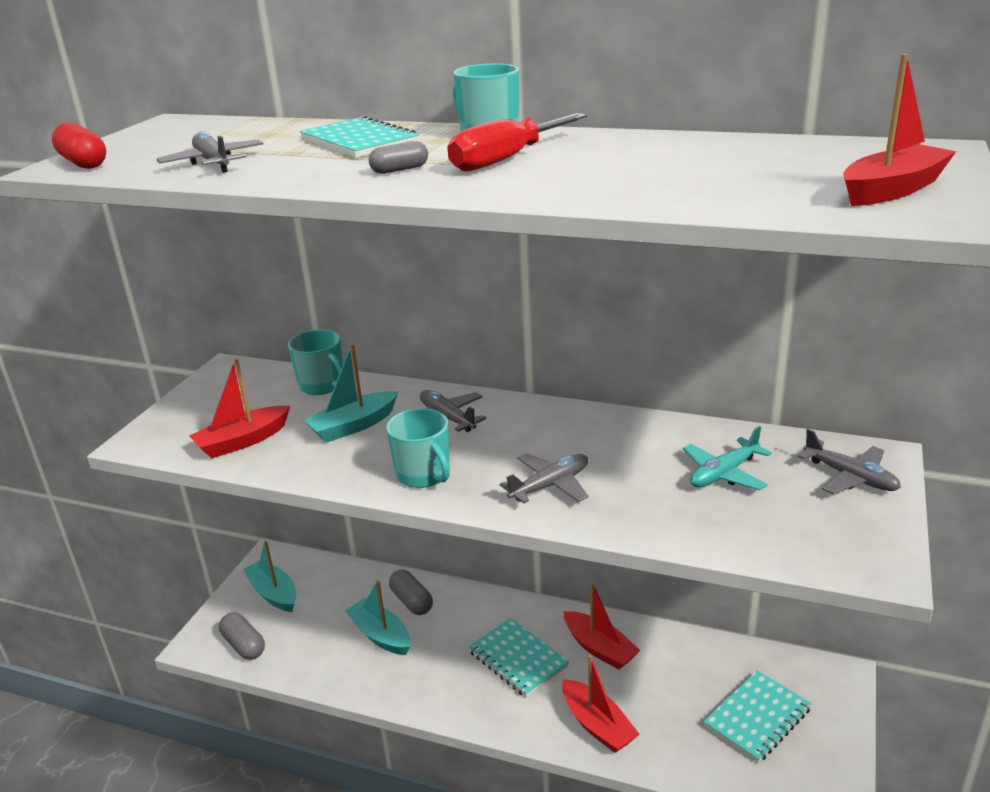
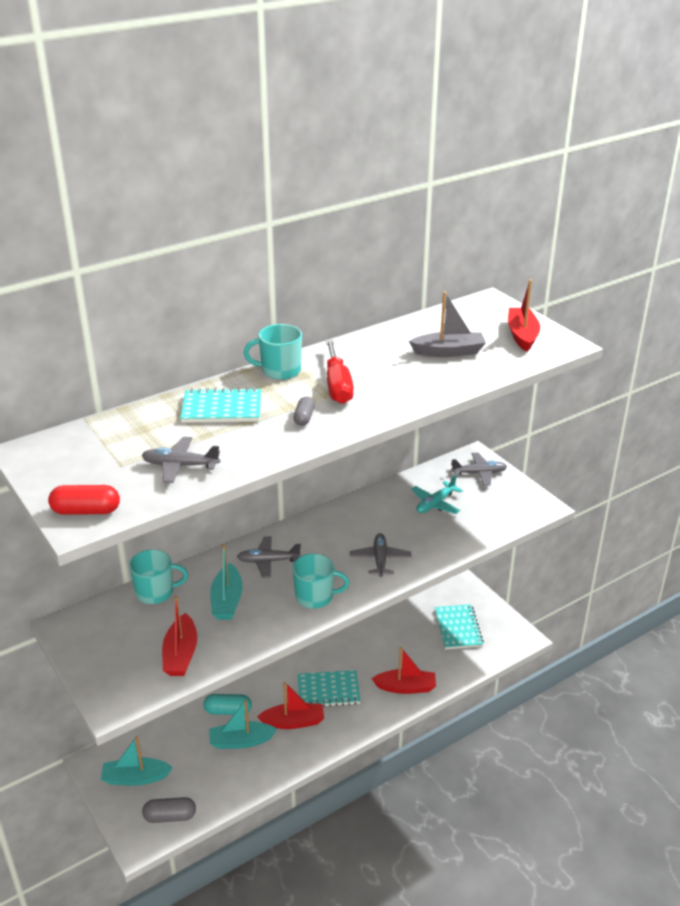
camera: 55 degrees left, 5 degrees up
(411, 601) = (228, 711): grey capsule -> turquoise capsule
(599, 648) = (356, 653): red boat -> red boat (293, 722)
(724, 474) = (435, 504): turquoise plane -> turquoise plane turned 45 degrees clockwise
(725, 173) = (448, 352): none -> grey boat

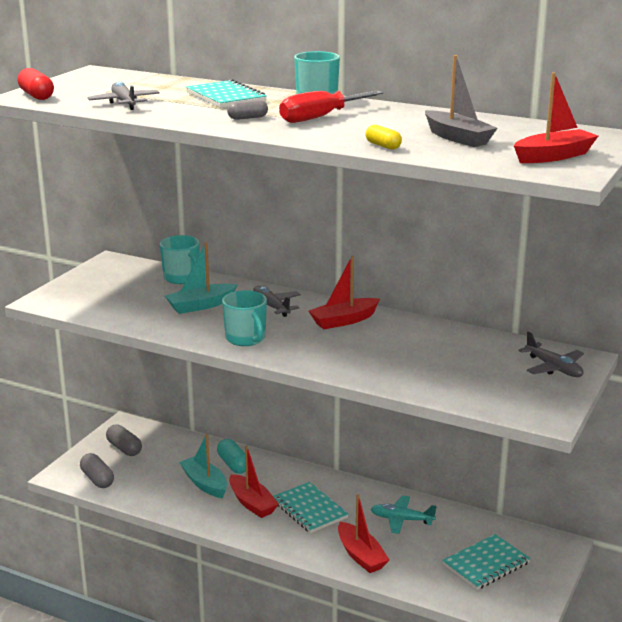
camera: 60 degrees right, 10 degrees down
(135, 778) = (124, 448): turquoise boat -> grey capsule
(181, 654) = (118, 307): red boat -> red boat (344, 321)
(380, 559) = (335, 353): grey plane -> none
(435, 504) = (463, 358): turquoise plane -> turquoise plane (401, 520)
(442, 386) = (383, 146): none -> yellow capsule

